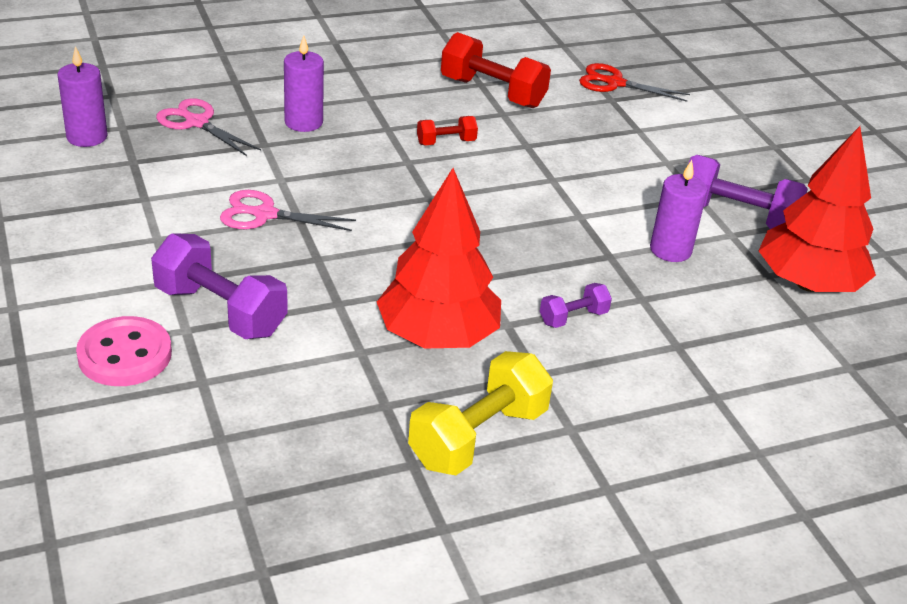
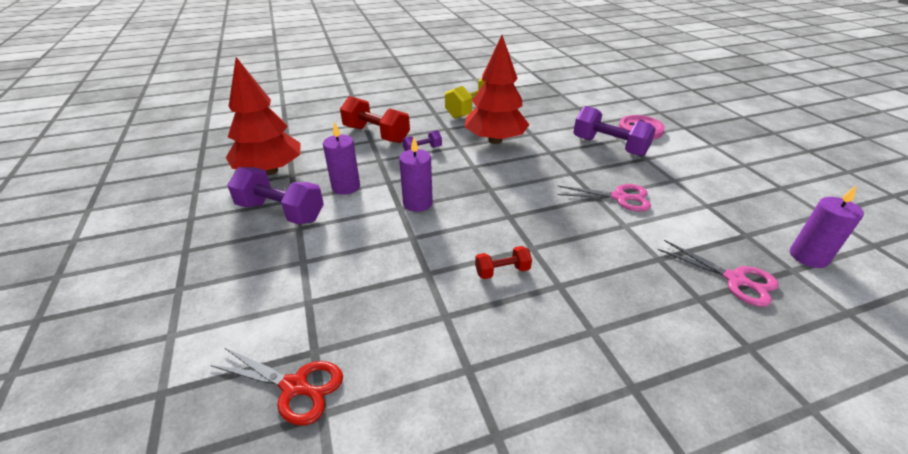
camera: 175 degrees left, 0 degrees up
(303, 122) = (640, 287): purple candle -> purple candle (417, 203)
(492, 92) = (454, 352): red dumbbell -> red dumbbell (376, 134)

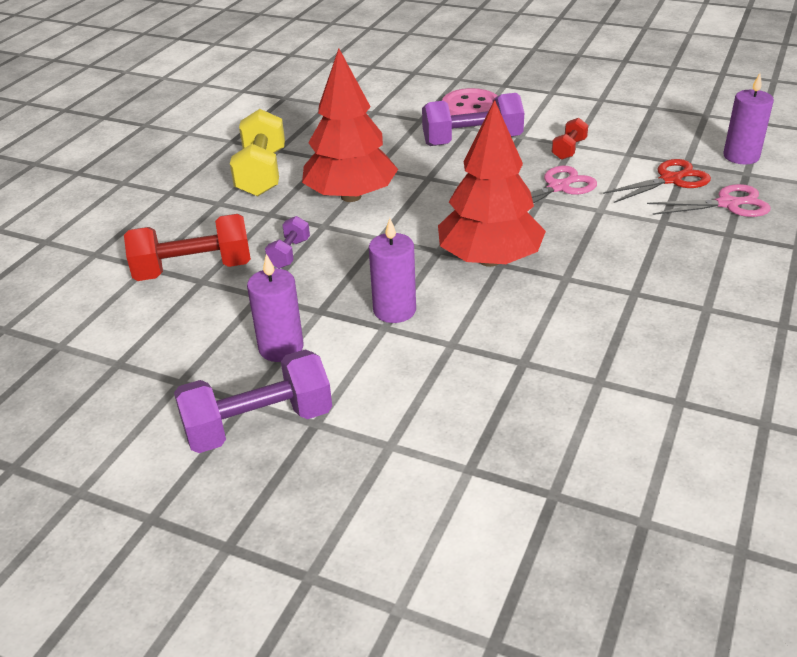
camera: 45 degrees left, 0 degrees up
(270, 171) = (137, 398): red tree -> red tree (489, 260)
(294, 387) = (590, 528): red scissors -> red scissors (670, 180)
(502, 271) = (577, 314): red dumbbell -> red dumbbell (569, 149)

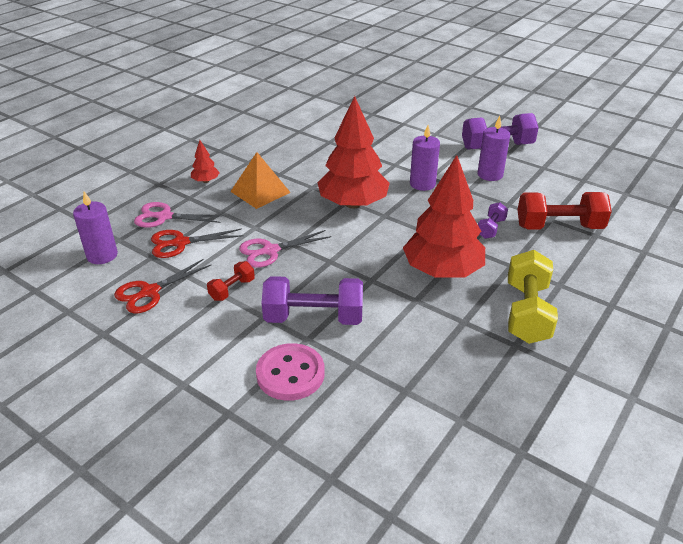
camera: 170 degrees left, 0 degrees up
(636, 257) = (260, 192): none -> orange pyramid
(648, 136) = (150, 292): none -> red scissors
(734, 261) = (205, 181): none -> red tree

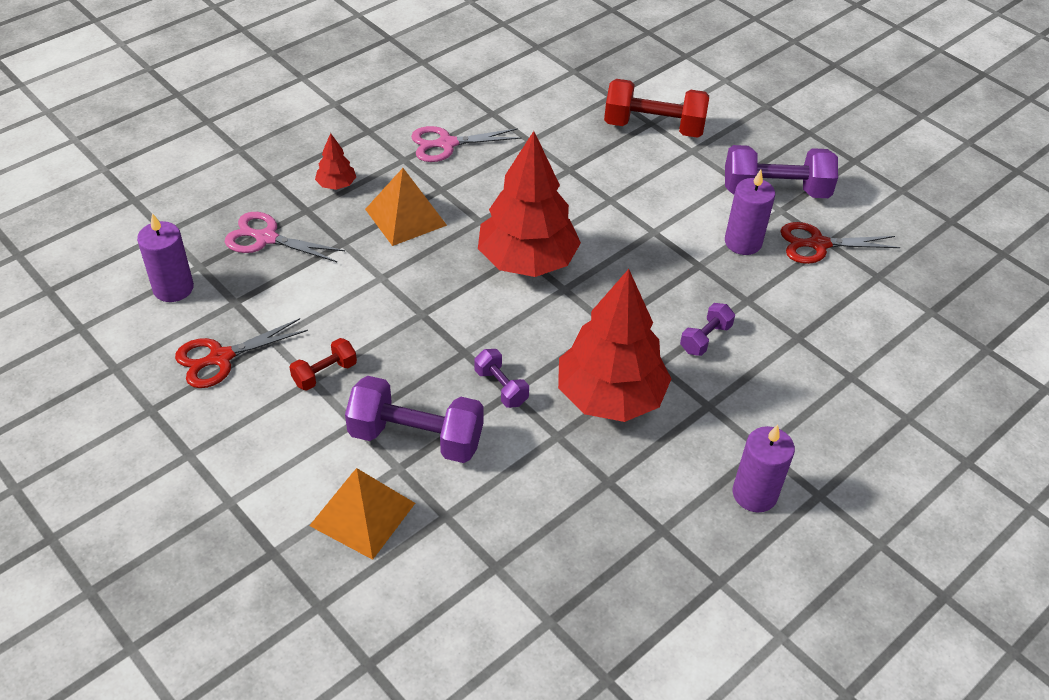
camera: 10 degrees right, 10 degrees up
(180, 243) = (277, 286): red scissors -> red scissors (818, 244)
(270, 251) = (391, 321): pink scissors -> pink scissors (447, 144)
(290, 374) = (362, 514): pink button -> orange pyramid
(364, 277) = (501, 387): none -> purple dumbbell
(422, 184) = (638, 242): purple candle -> purple candle (754, 494)
(526, 312) = (697, 484): yellow dumbbell -> none
(559, 227) = (804, 353): red dumbbell -> red dumbbell (653, 127)

